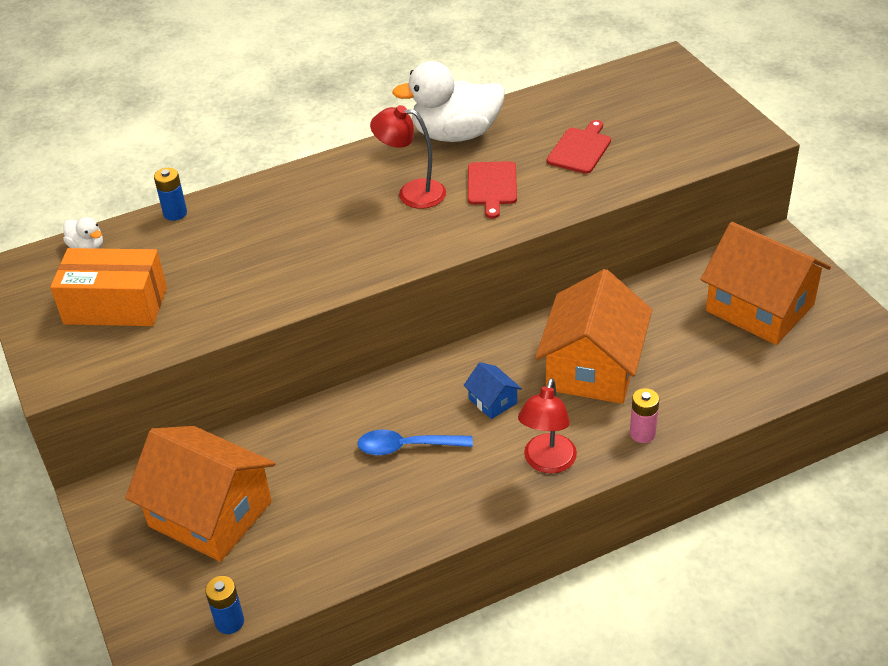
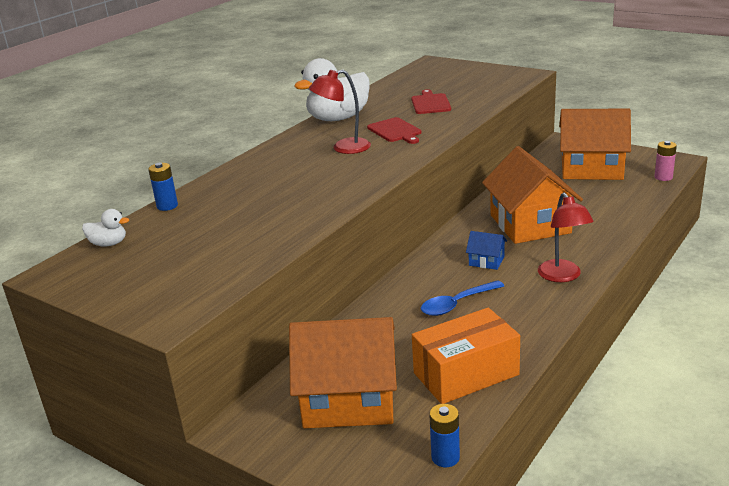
camera: 30 degrees left, 15 degrees down
(115, 305) = (174, 264): orange box -> orange box (466, 374)
(642, 433) = (602, 242): pink battery -> pink battery (663, 177)

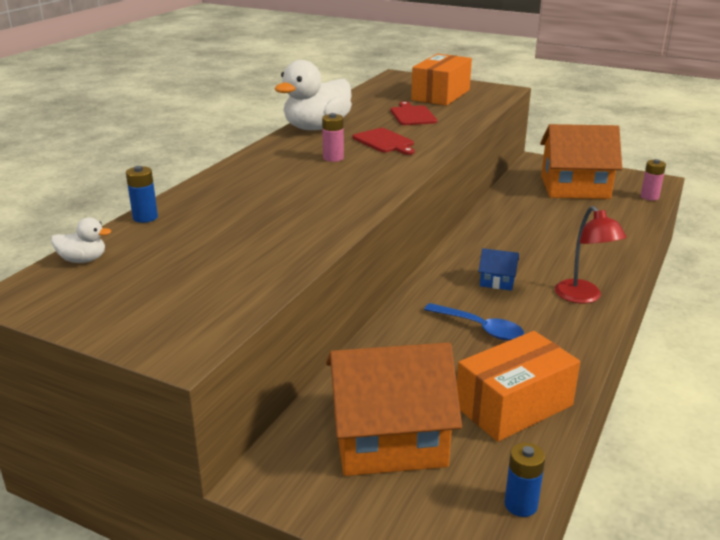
camera: 10 degrees left, 0 degrees up
(343, 148) = (333, 158): red lamp -> pink battery
(457, 304) = (480, 328): blue spoon -> blue spoon turned 105 degrees counterclockwise
(465, 81) = (441, 95): none -> orange box
(530, 224) = (531, 243): orange house -> none

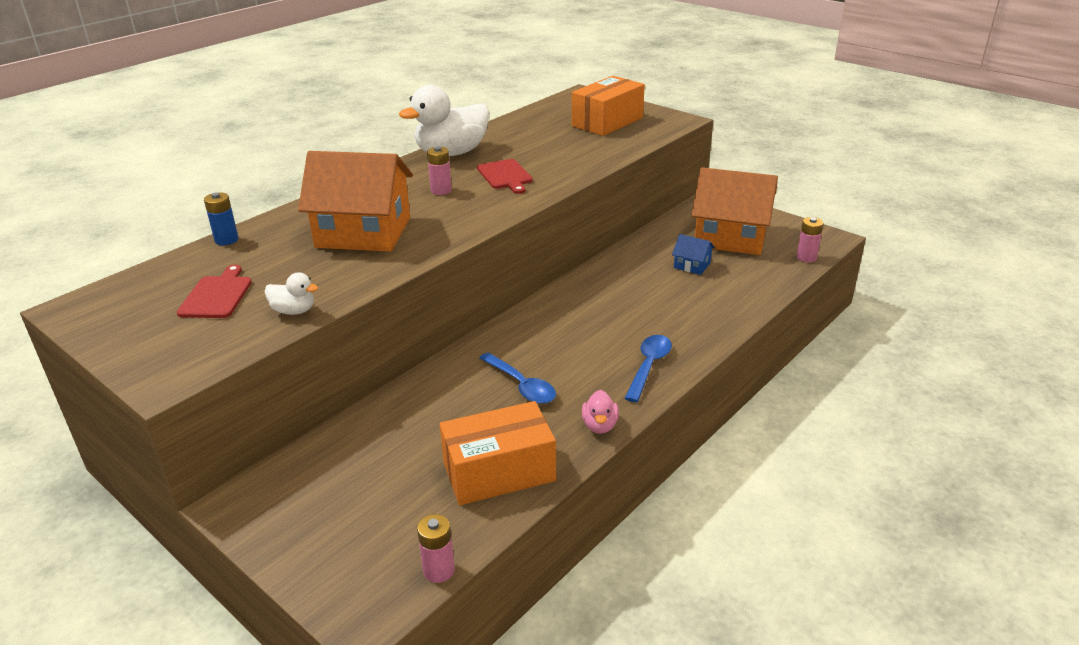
camera: 15 degrees right, 5 degrees up
(83, 260) = (147, 278): white duck -> white duck (294, 311)
(389, 439) = (363, 485): orange house -> orange house (363, 232)
(412, 115) = (558, 145): red cutting board -> red cutting board (217, 295)
(497, 281) = (573, 337): blue house -> blue house (692, 265)
(521, 505) = (439, 570): blue battery -> pink battery
(577, 352) = (600, 425): none -> pink duck
(583, 297) = (648, 366): red lamp -> blue spoon

